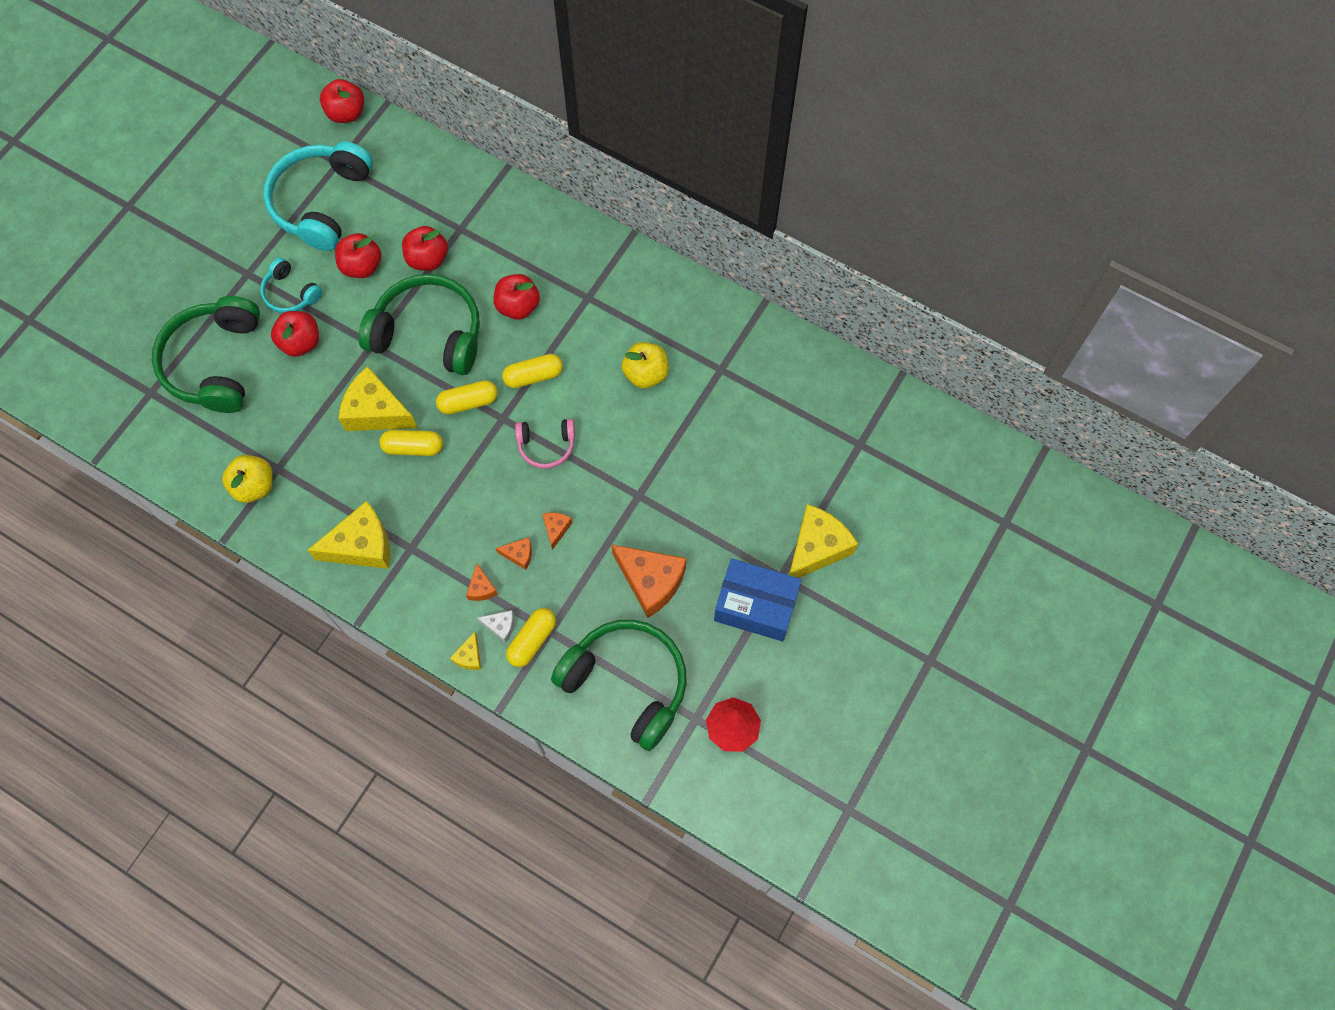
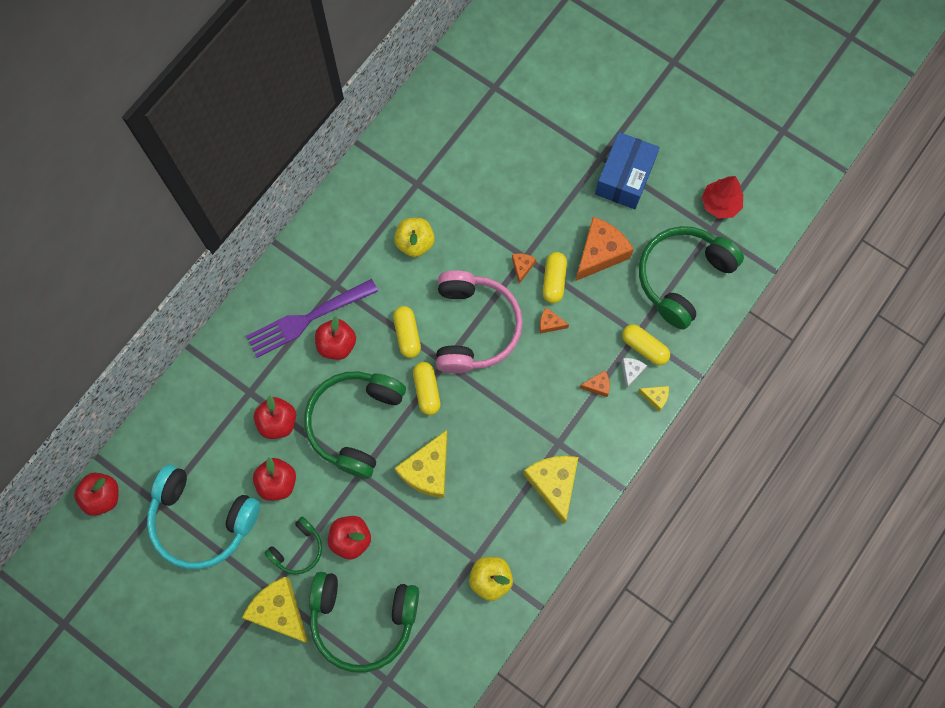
camera: 85 degrees left, 5 degrees up
(290, 293) = (298, 549): turquoise headphones -> green headphones
(413, 447) = (465, 439): yellow capsule -> yellow capsule (553, 281)
(519, 555) = (570, 354): orange cheese -> orange cheese (522, 267)
(546, 274) = (307, 319): none -> purple fork
(546, 445) = (474, 327): pink headphones -> pink headphones, size x1.96
(816, 548) = (580, 129): yellow cheese -> yellow cheese (280, 611)

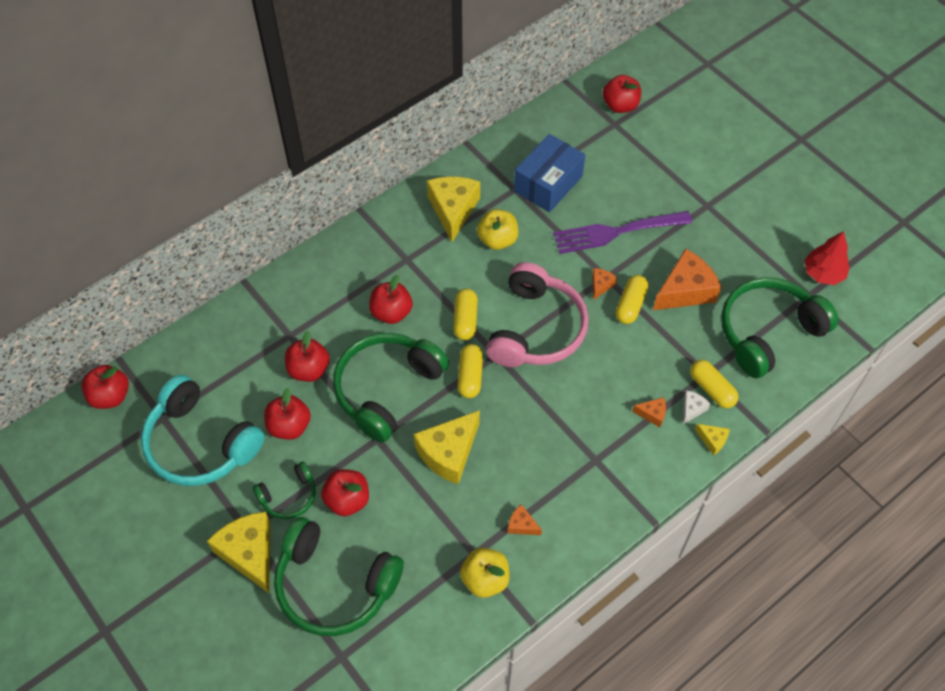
camera: 15 degrees right, 15 degrees down
(307, 319) = (369, 283): purple fork -> purple fork (616, 232)
(495, 64) = (620, 105): none -> red apple
(550, 323) = (616, 343): orange cheese -> orange cheese (521, 525)
(553, 484) = (580, 499): yellow cheese -> yellow cheese (453, 210)
(624, 178) = (727, 228): blue box -> blue box (548, 183)

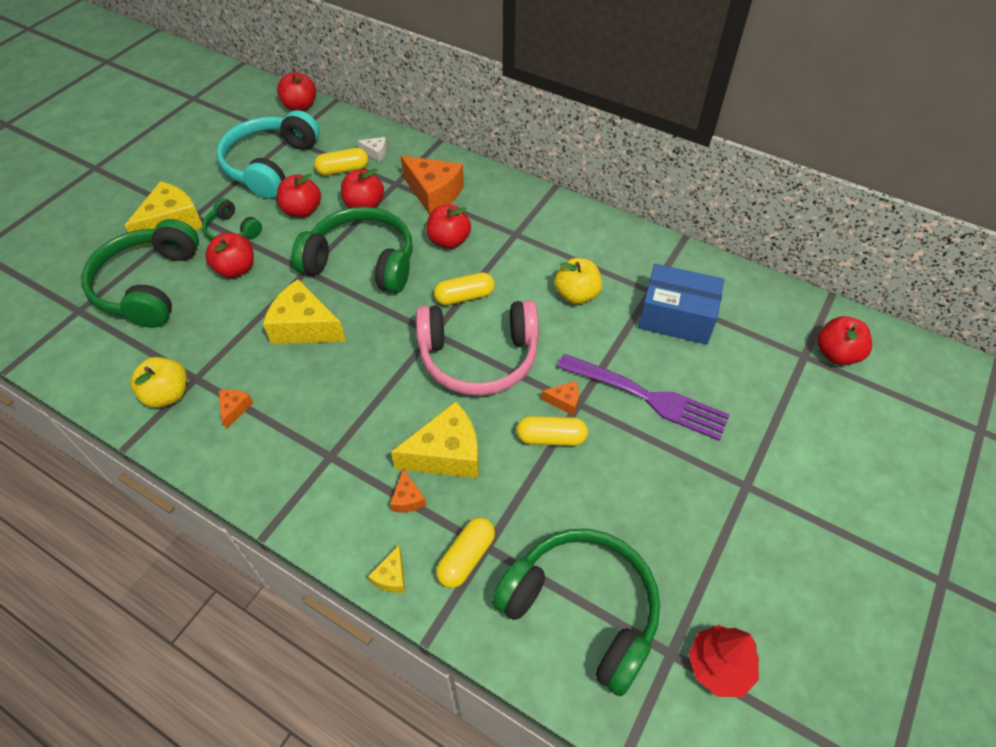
camera: 70 degrees right, 5 degrees down
(453, 210) = (593, 250): yellow cheese -> yellow cheese (446, 454)
(470, 376) = (398, 319): yellow capsule -> yellow capsule (343, 170)
(616, 232) = (647, 397): purple fork -> purple fork turned 150 degrees clockwise
(685, 290) = (600, 491): orange cheese -> orange cheese (434, 193)
(692, 409) = (429, 541): white cheese -> white cheese (376, 153)

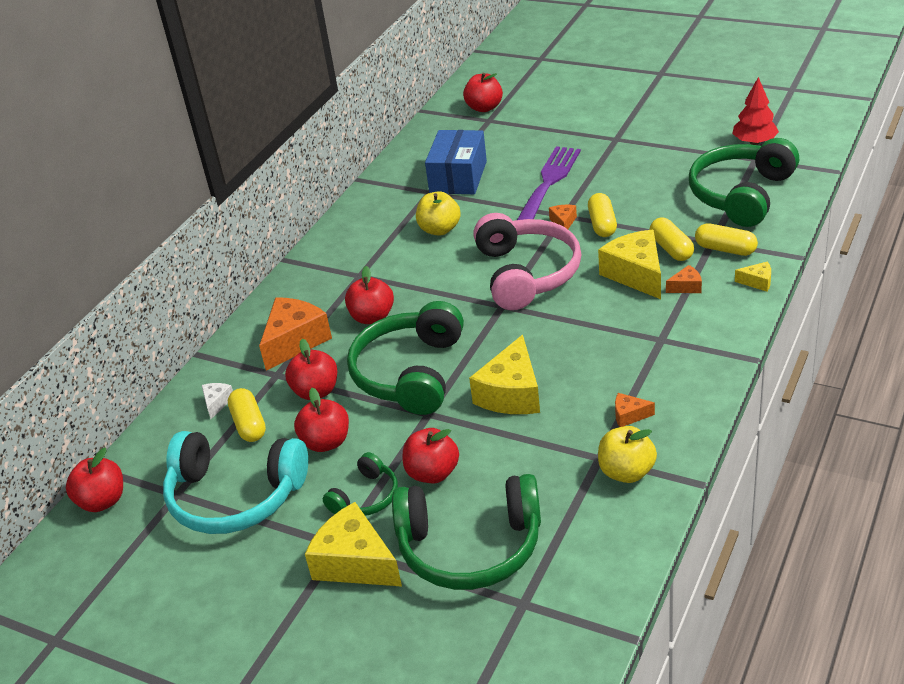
camera: 90 degrees left, 15 degrees down
(464, 296) = (451, 294): yellow capsule -> yellow capsule (671, 249)

